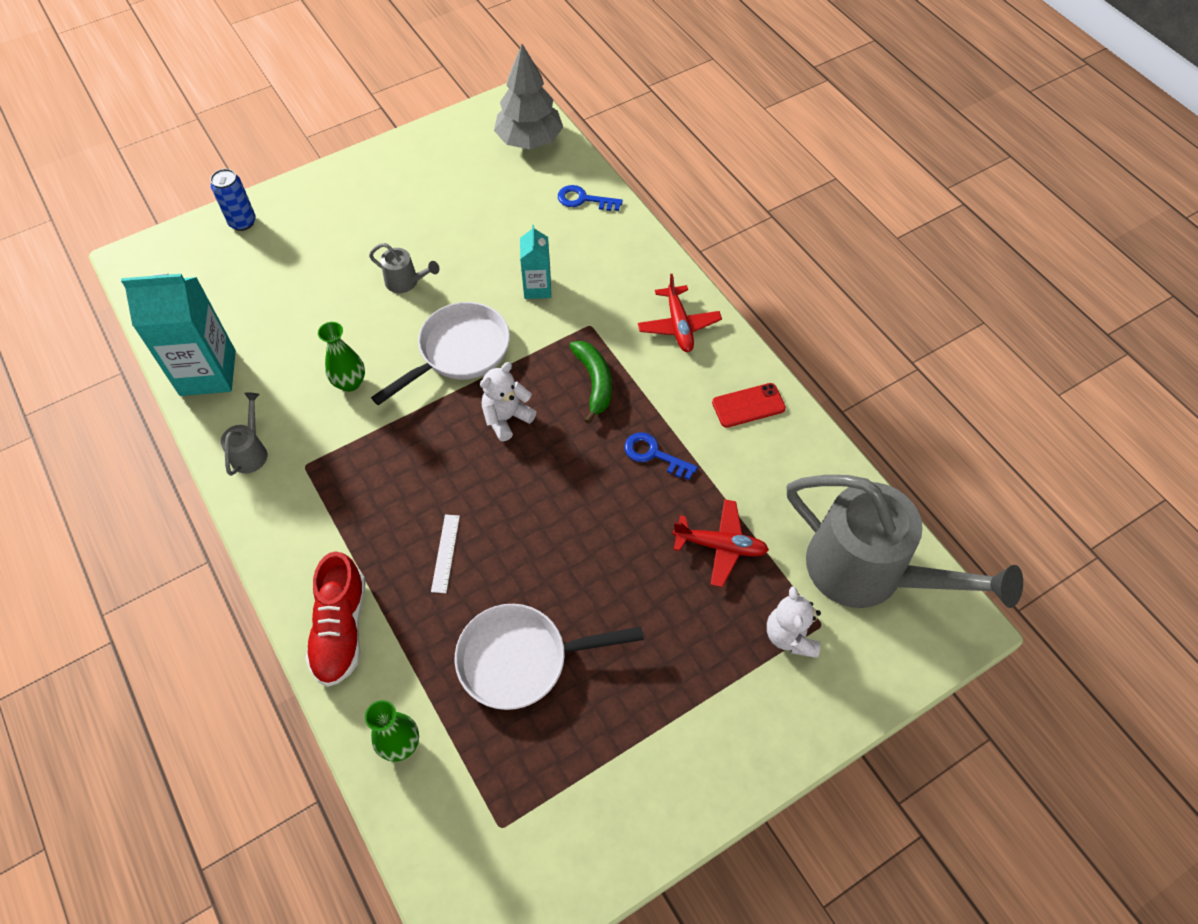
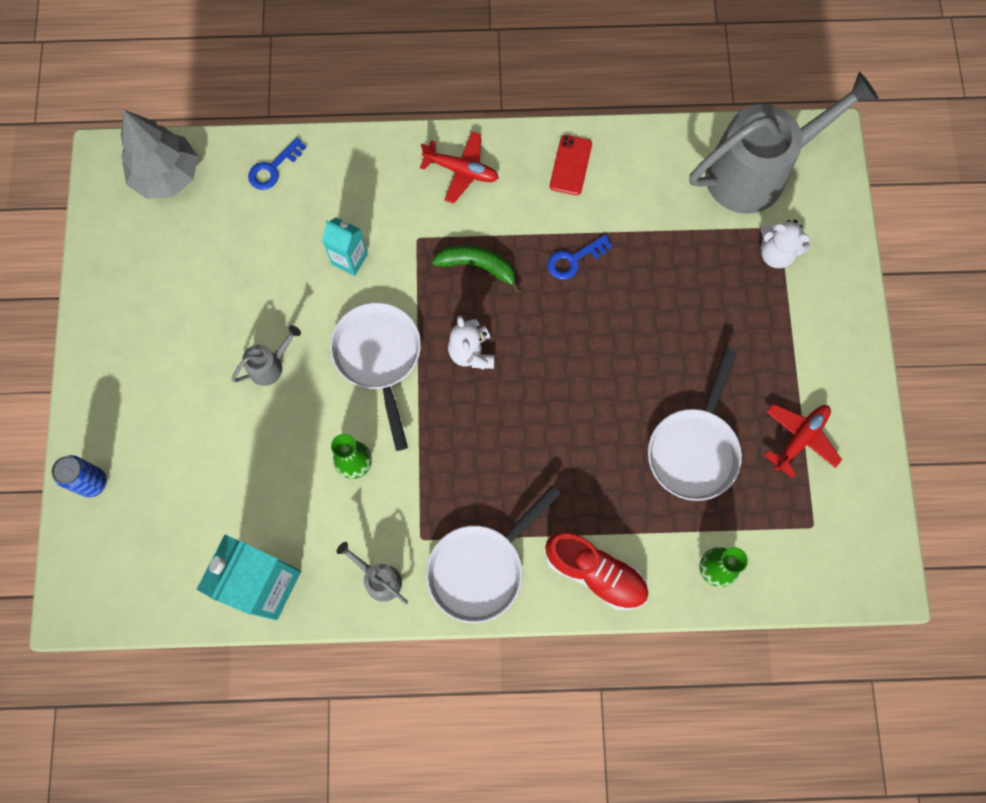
camera: 60 degrees left, 15 degrees up
(299, 527) = (481, 568): none -> white pan
(445, 553) = (572, 462): white ruler -> none
(720, 546) = (680, 258): red plane -> red plane (800, 438)

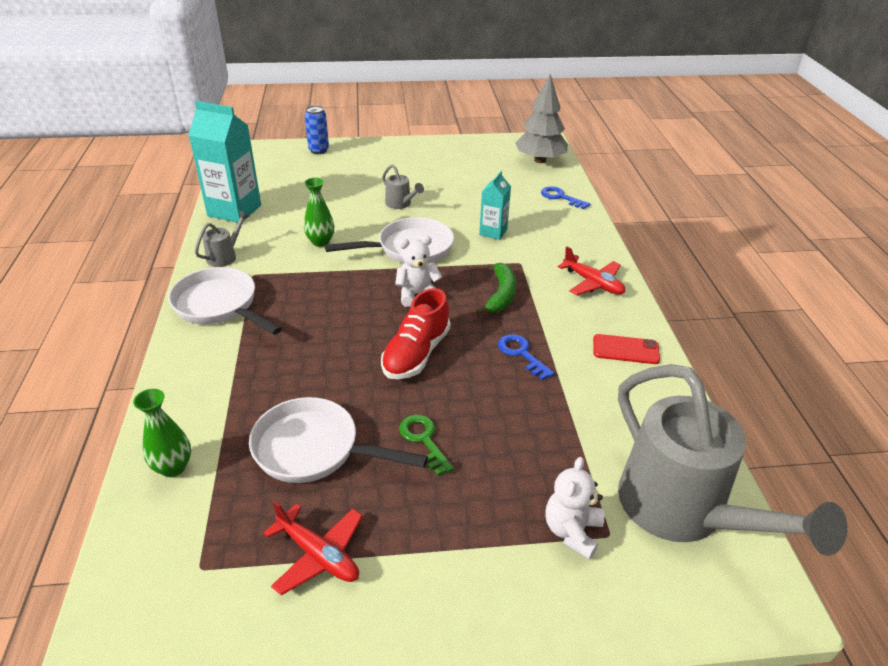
camera: 85 degrees right, 35 degrees down
(461, 170) = (593, 283): red plane -> red plane turned 60 degrees counterclockwise
(595, 573) = (195, 375): red shoe -> red shoe (416, 354)
(684, 356) = (423, 440): none -> green key

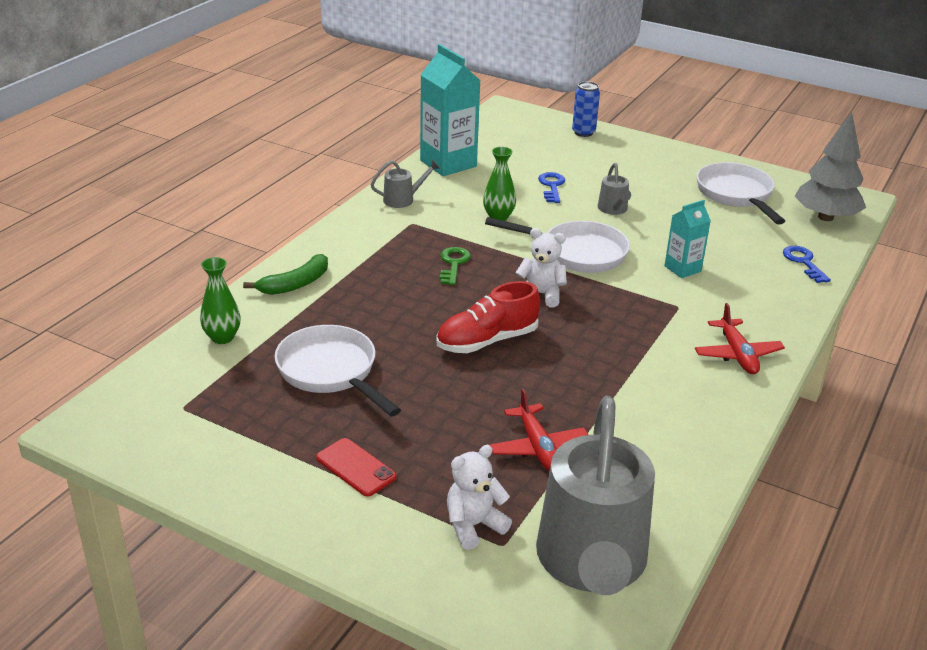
camera: 35 degrees right, 5 degrees down
(219, 306) = (361, 238): white pan -> white pan (736, 195)
(318, 555) = (265, 440): red plane -> red plane (537, 447)
(423, 440) = (423, 406): green key -> green key (453, 264)
(501, 295) = (623, 327): green banana -> green banana (295, 284)
(521, 354) = (585, 382): blue key -> blue key (552, 186)
(625, 349) = (698, 423): red phone -> red phone (356, 467)

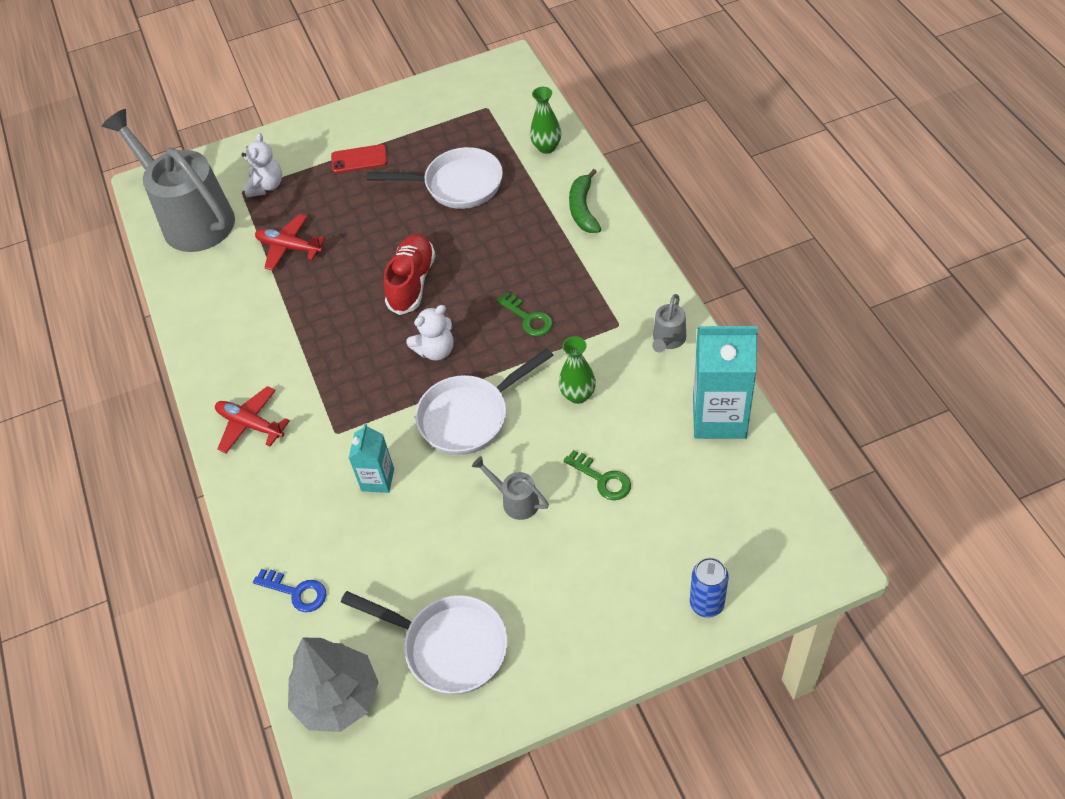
camera: 135 degrees right, 20 degrees up
(552, 186) = (602, 479): blue key -> green key

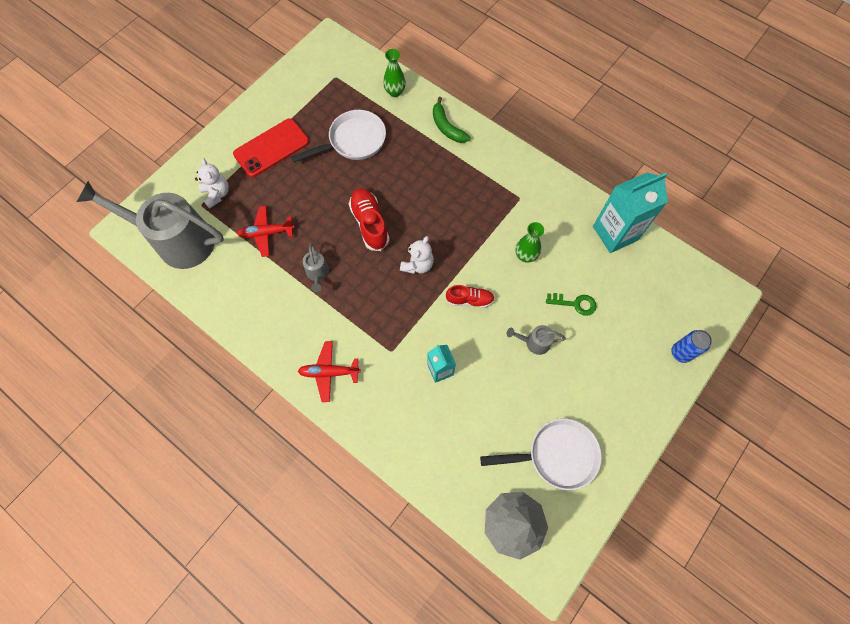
camera: 35 degrees left, 15 degrees up
(296, 592) = (440, 470): blue key -> none
(359, 159) = (271, 148): red phone -> red phone, size x1.71
(470, 416) = (469, 300): white pan -> red shoe
(528, 318) = (462, 217): green key -> none
(668, 340) = (555, 196): grey watering can -> grey watering can (318, 274)

